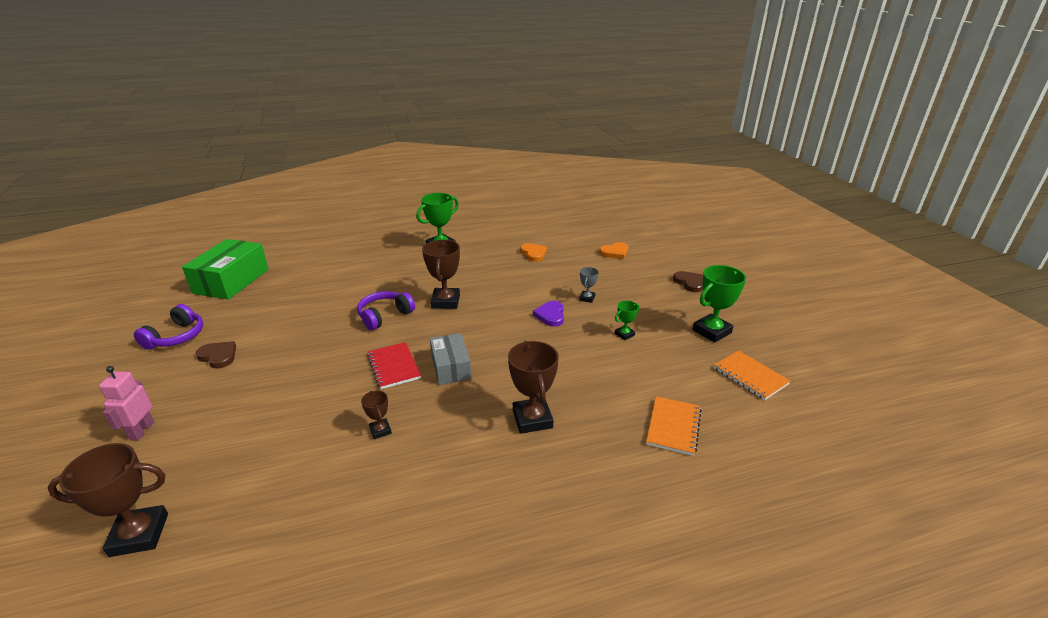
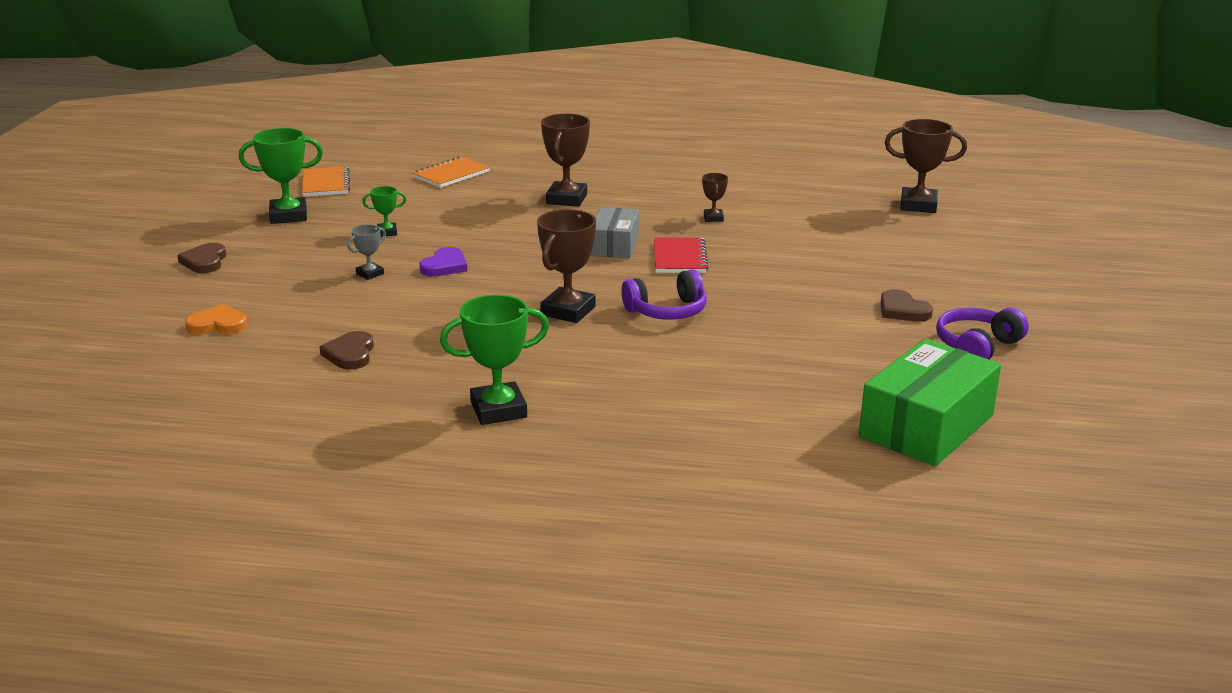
camera: 155 degrees left, 5 degrees down
(142, 431) = (958, 261): pink robot -> none
(533, 254) = (350, 354): orange heart -> brown heart

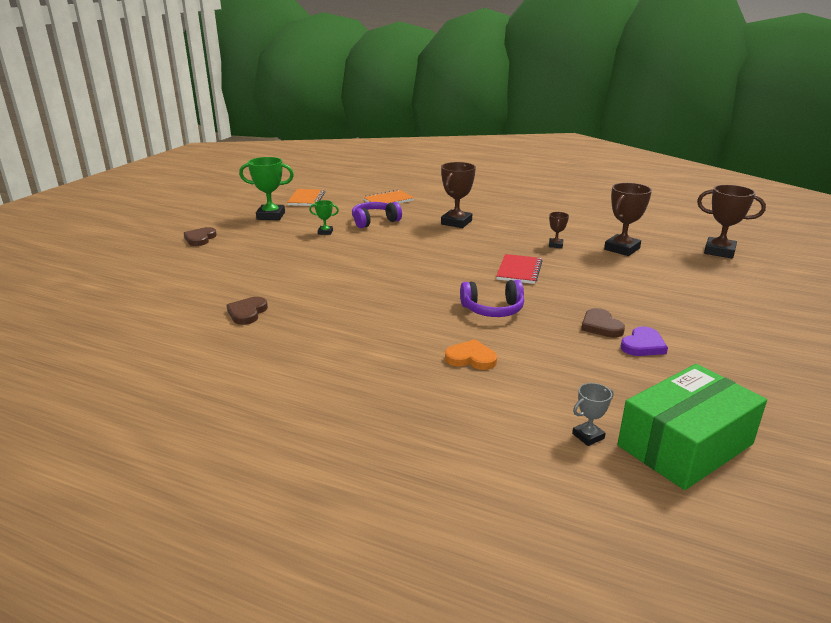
camera: 15 degrees right, 0 degrees up
(218, 324) = (177, 281): orange heart -> orange heart (471, 358)
(370, 274) = (297, 258): grey trophy -> grey trophy (588, 436)
(445, 266) = (349, 258): purple heart -> purple heart (643, 345)
(498, 410) = (325, 372): green trophy -> none
(568, 311) = (418, 300): brown trophy -> brown trophy (622, 249)
(615, 245) = (475, 256): grey box -> none
(902, 310) = (687, 332): brown heart -> brown heart (601, 326)
(977, 346) = (748, 373): purple headphones -> purple headphones (374, 221)

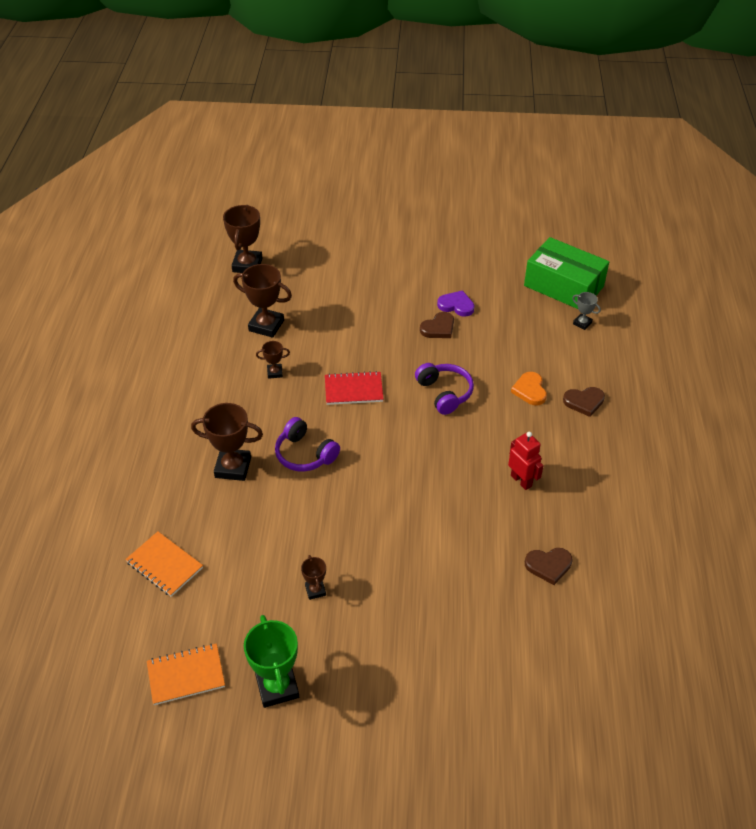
camera: 110 degrees left, 20 degrees up
(200, 239) = (395, 729): brown heart -> brown heart (584, 402)
(325, 232) = (315, 590): green trophy -> brown trophy
(349, 323) = (521, 480): none -> red robot
(374, 221) = (257, 551): purple headphones -> purple headphones (305, 454)

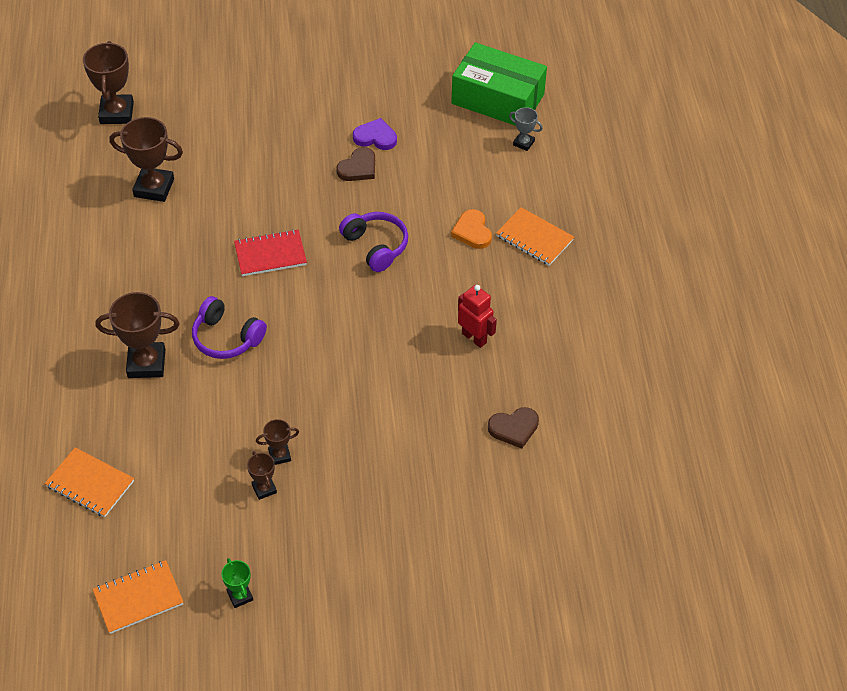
camera: 10 degrees left, 5 degrees up
(275, 372) = (174, 245): brown trophy -> brown trophy (279, 455)
(277, 687) = (240, 596): green trophy -> green trophy, size x0.52
(584, 402) = (534, 238): brown heart -> orange notebook

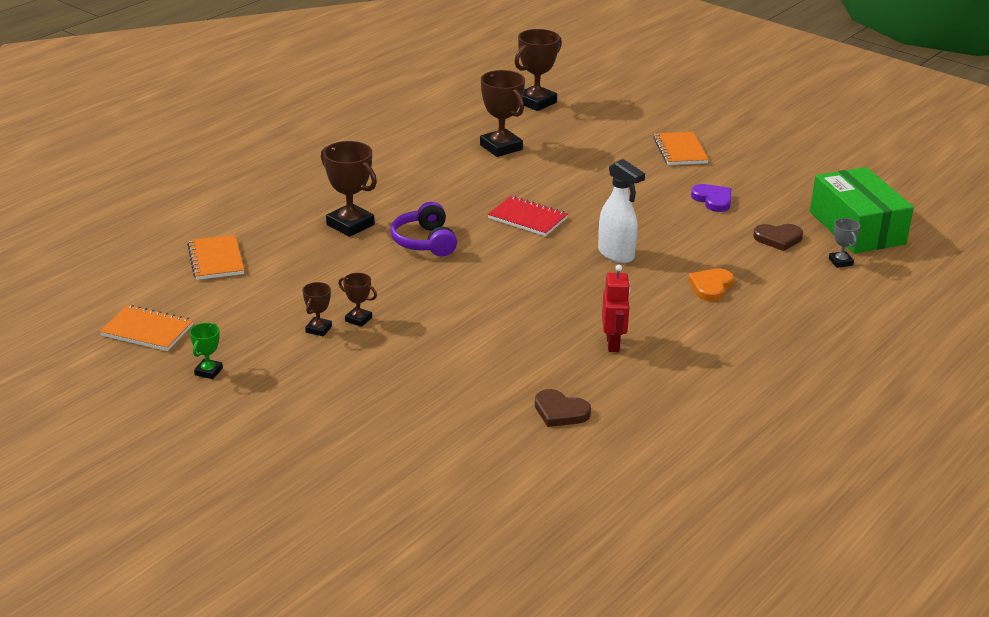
camera: 45 degrees right, 20 degrees down
(358, 168) = (671, 208): brown heart -> brown heart (778, 239)
(376, 246) = (616, 254): purple headphones -> white spray bottle
(534, 238) = (761, 318): orange notebook -> orange notebook (680, 150)

